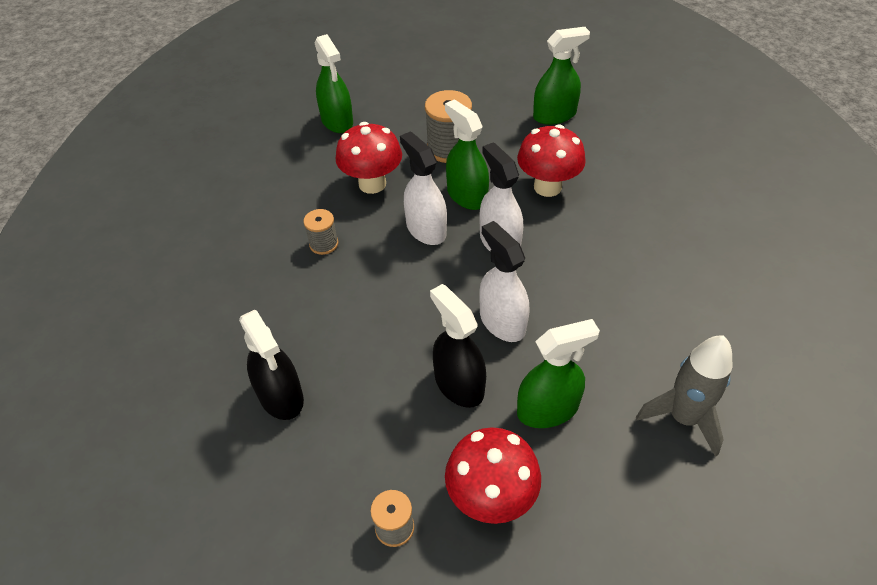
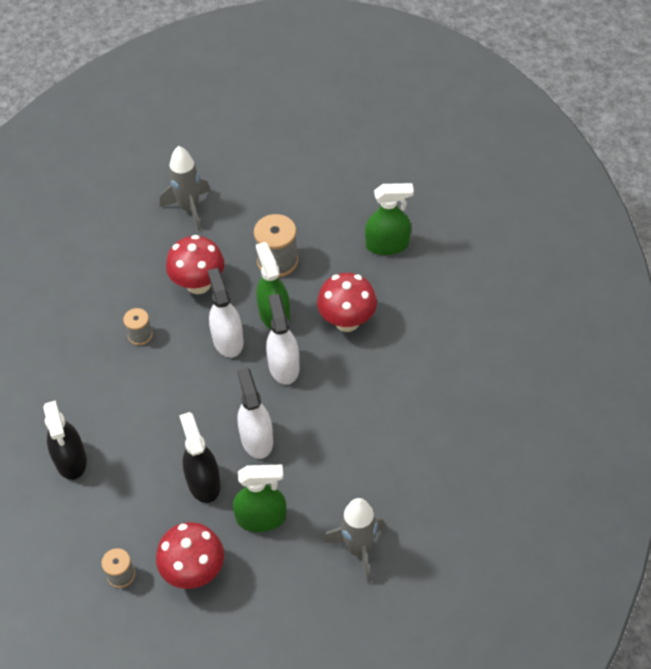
camera: 15 degrees right, 5 degrees up
(337, 121) = (189, 208): green spray bottle -> grey rocket

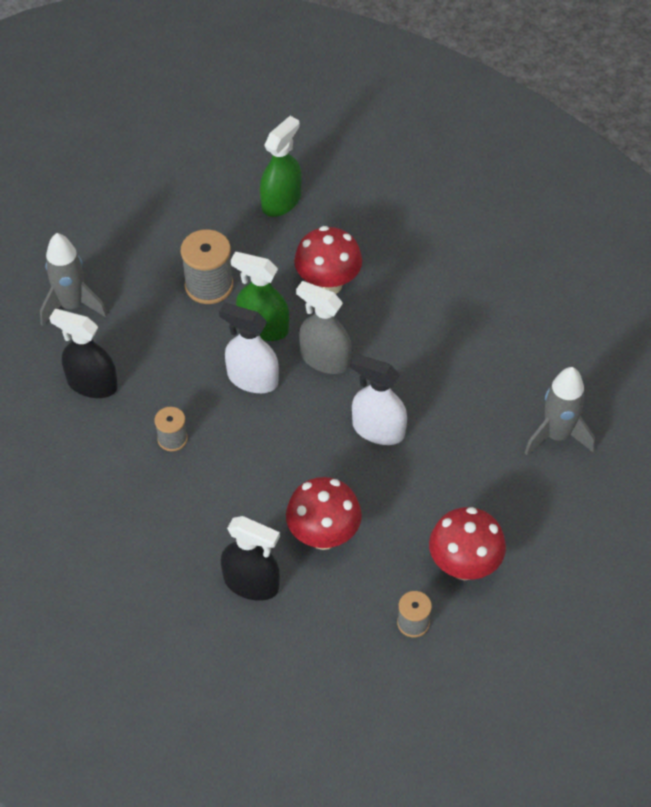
camera: 50 degrees left, 0 degrees up
(198, 284) = (166, 358): red mushroom -> red mushroom (323, 535)
(203, 482) = (382, 498): black spray bottle -> black spray bottle (92, 384)
(261, 518) = (460, 481): green spray bottle -> none
(283, 366) = (325, 359): white spray bottle -> grey spray bottle

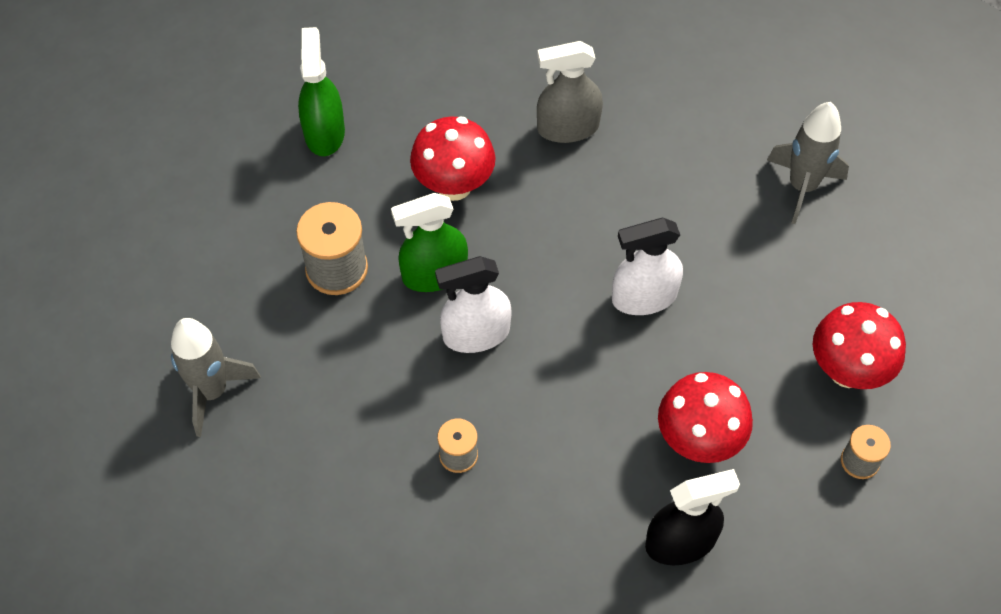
camera: 40 degrees left, 5 degrees up
(92, 384) = (317, 460): black spray bottle -> none
(325, 359) = (525, 263): grey spray bottle -> grey spray bottle (568, 128)

